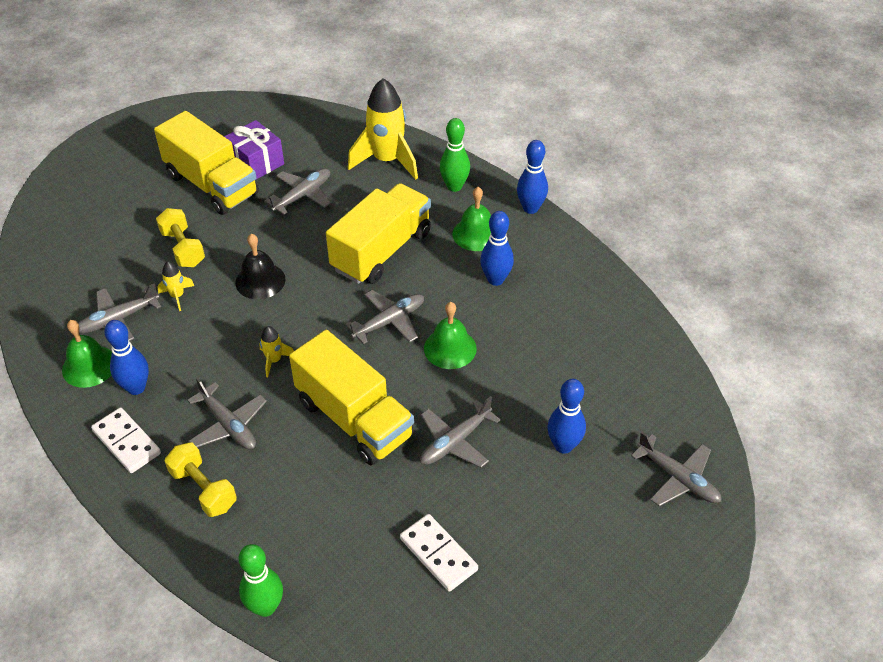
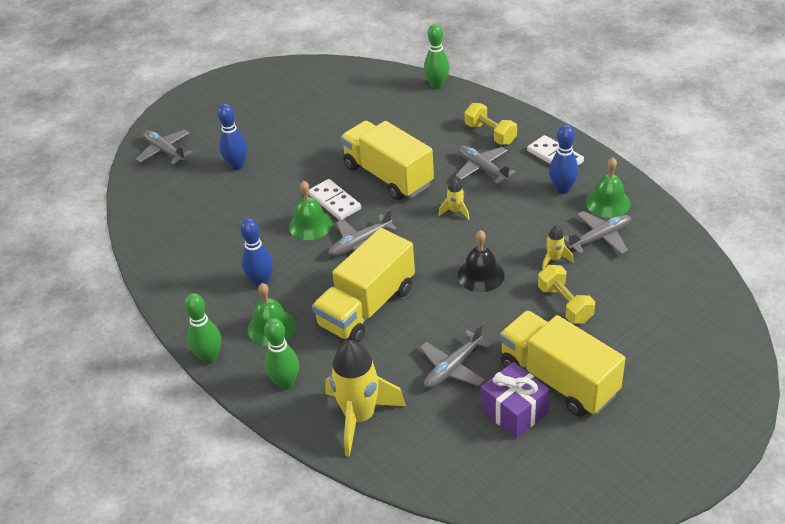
camera: 175 degrees left, 5 degrees down
(438, 554) = (332, 110): white domino -> white domino (335, 202)
(455, 441) = (314, 165): grey plane -> none
(530, 208) = (209, 357): blue bowling pin -> green bowling pin

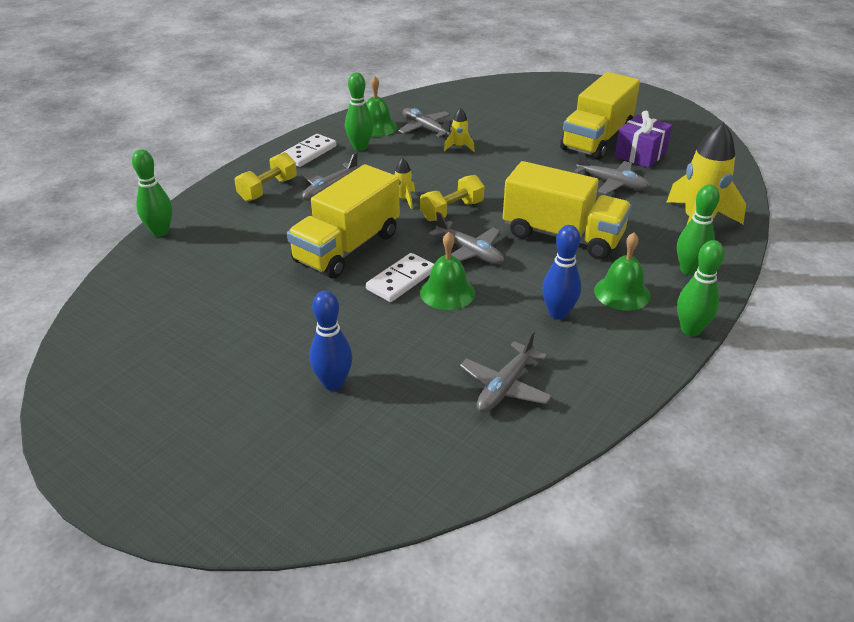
camera: 105 degrees left, 5 degrees down
(165, 151) = (297, 484): grey plane -> grey plane (505, 386)
(481, 275) = (492, 179): black bell -> none
(562, 189) = (360, 147): blue bowling pin -> green bowling pin
(565, 304) = (513, 140): yellow dumbbell -> yellow dumbbell (452, 211)

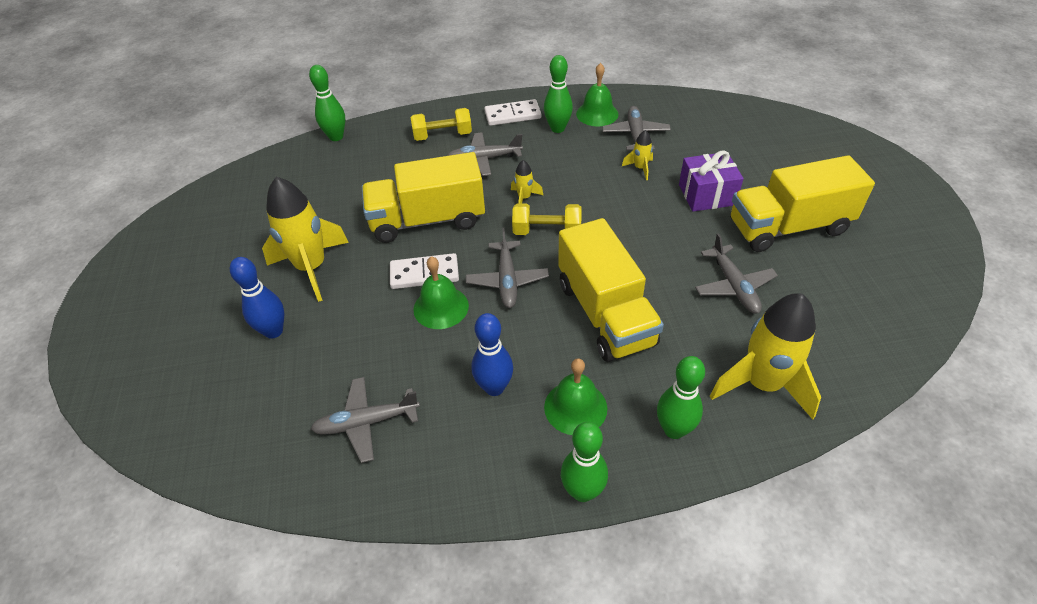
camera: 45 degrees right, 10 degrees up
(296, 327) = (312, 268): none -> yellow rocket
(640, 154) = (813, 269): purple gift -> purple gift (706, 195)

